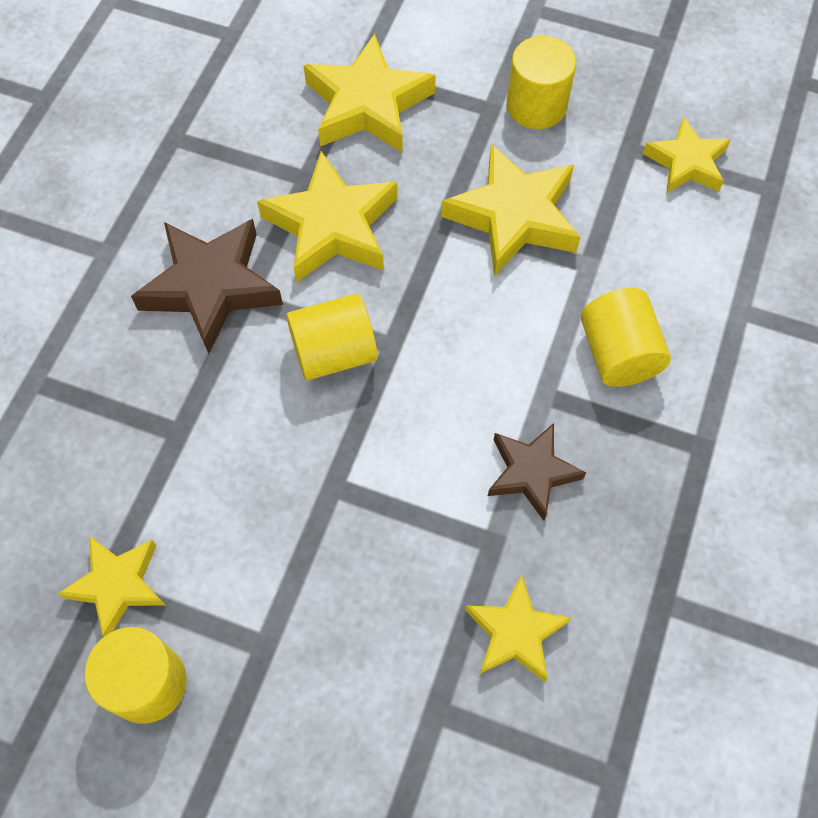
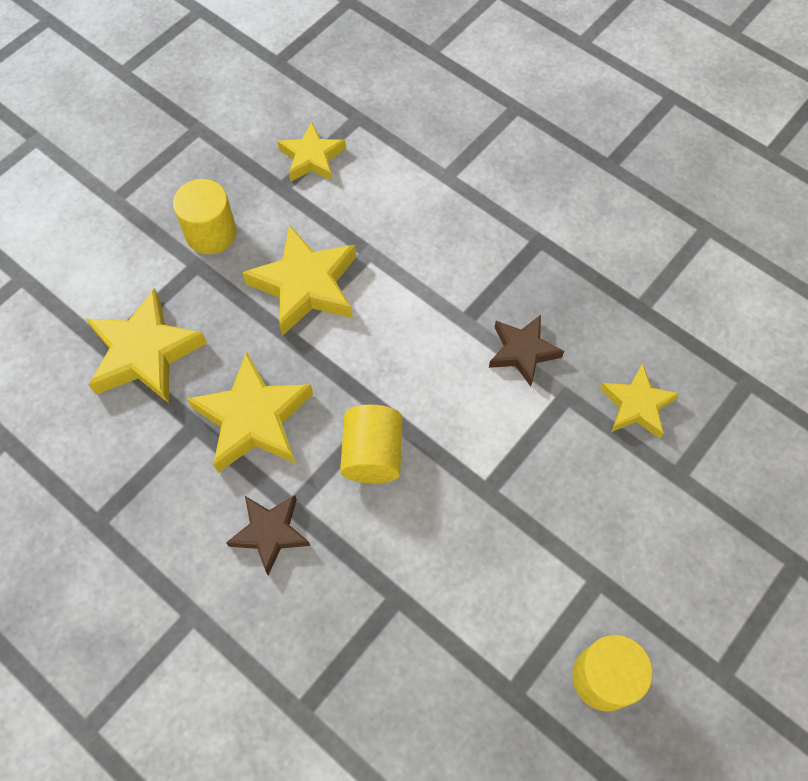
camera: 70 degrees left, 0 degrees up
(117, 585) = (516, 682): yellow star -> none
(211, 287) = (270, 533): brown star -> brown star, size x0.63
(618, 354) = (450, 262): yellow cylinder -> none

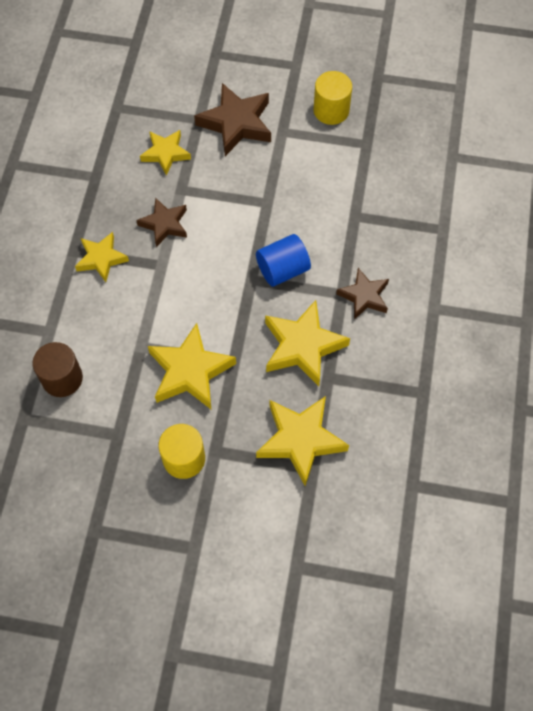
camera: 120 degrees left, 0 degrees up
(312, 157) = (79, 429): yellow star -> yellow star (101, 259)
(372, 454) = (282, 269): yellow cylinder -> blue cylinder
(381, 166) = (62, 378): none -> brown cylinder
(645, 523) = (236, 123): none -> brown star

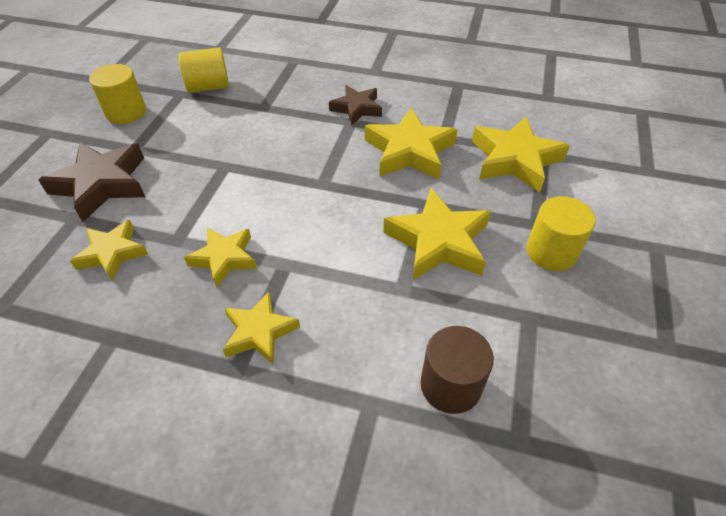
camera: 85 degrees left, 15 degrees down
(164, 224) = (224, 258): brown star -> yellow star
(282, 269) = (315, 159): blue cylinder -> none
(380, 163) = (208, 87): none -> yellow cylinder

